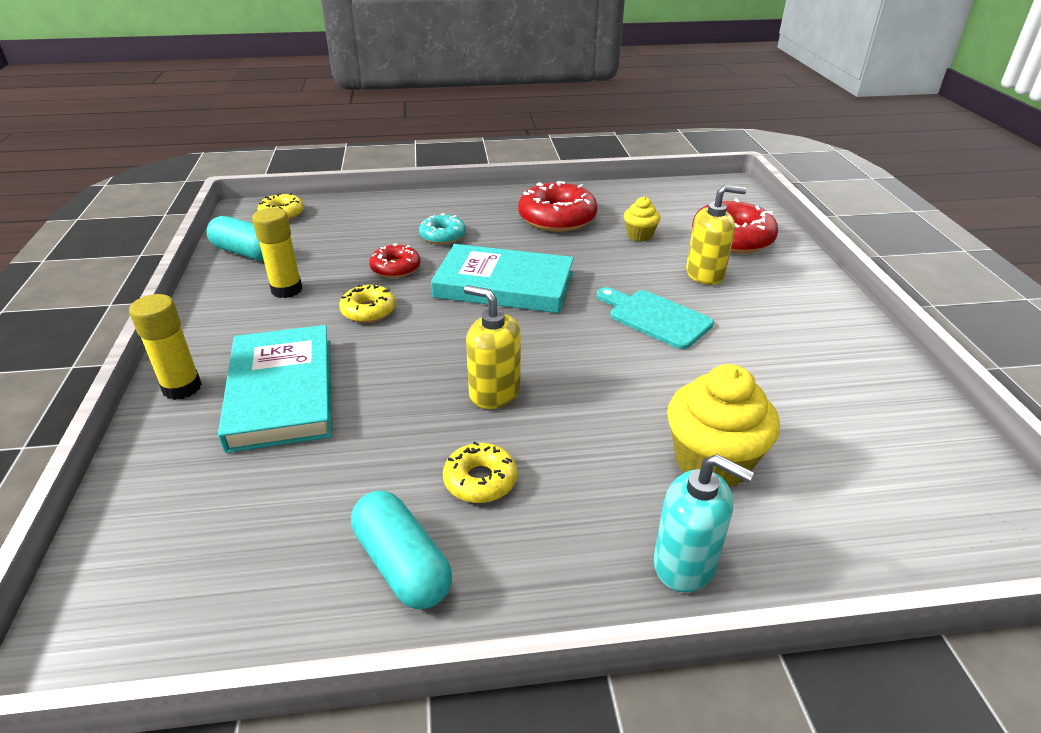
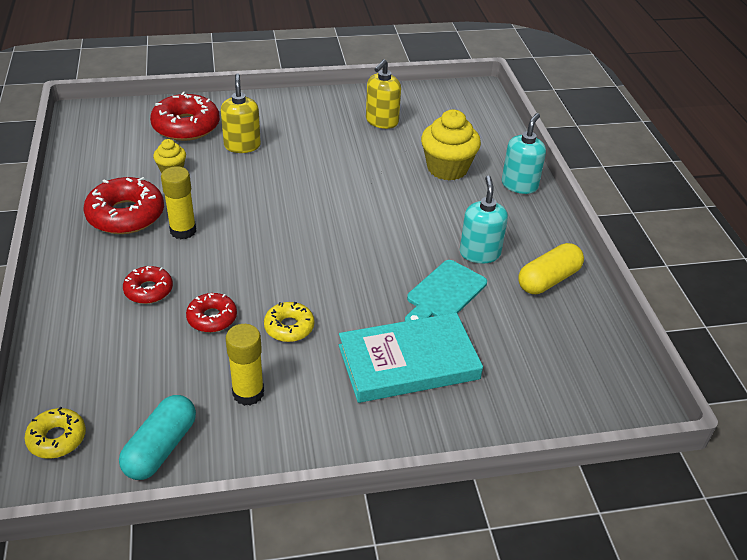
camera: 95 degrees left, 5 degrees up
(182, 388) = (409, 429): yellow glue stick -> yellow glue stick (183, 231)
(402, 565) = (548, 280): turquoise capsule -> yellow capsule
(442, 236) = (148, 290): turquoise donut -> red donut
(480, 480) = (479, 253): yellow donut -> turquoise soap dispenser
(494, 392) = (395, 249): yellow soap dispenser -> yellow soap dispenser (382, 121)
(504, 285) = (250, 247): turquoise book -> none
(655, 317) = (302, 174): turquoise cutting board -> turquoise cutting board (444, 293)

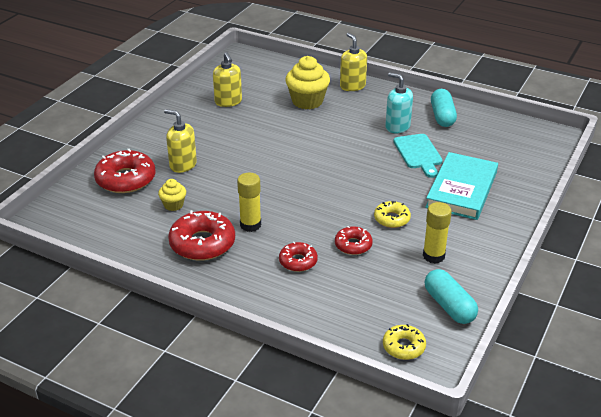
camera: 50 degrees left, 5 degrees down
(519, 185) = (352, 86): turquoise soap dispenser -> yellow soap dispenser
(548, 280) = (442, 116): yellow capsule -> turquoise capsule

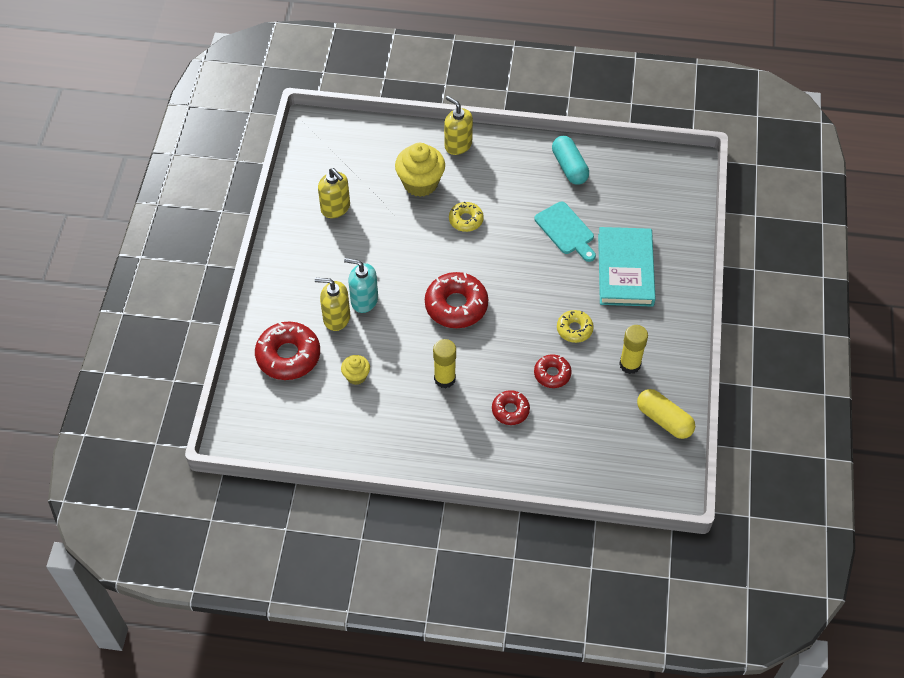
camera: 20 degrees left, 20 degrees up
(202, 243) = (410, 417): red donut -> red donut (456, 305)
(397, 127) = (530, 196): turquoise soap dispenser -> turquoise soap dispenser (364, 300)
(403, 347) = (642, 478): yellow donut -> yellow donut (466, 220)
(449, 306) = (664, 420): turquoise capsule -> yellow capsule

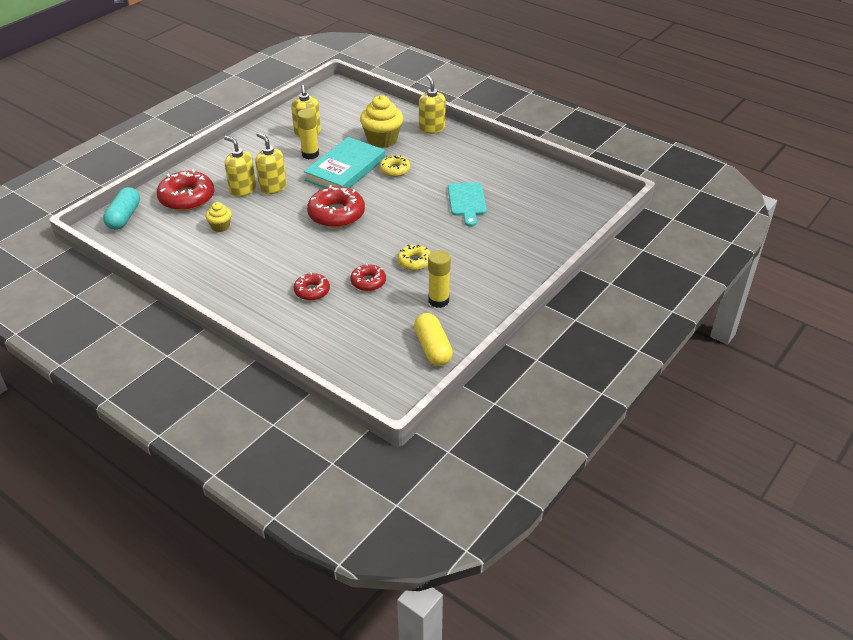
camera: 30 degrees right, 15 degrees down
(364, 300) = (273, 187): turquoise soap dispenser -> yellow soap dispenser
(444, 379) = (282, 253): yellow glue stick -> yellow glue stick (310, 154)
(569, 167) = (506, 167): turquoise capsule -> turquoise capsule (124, 217)
(625, 270) = (493, 241): turquoise book -> turquoise book (345, 169)

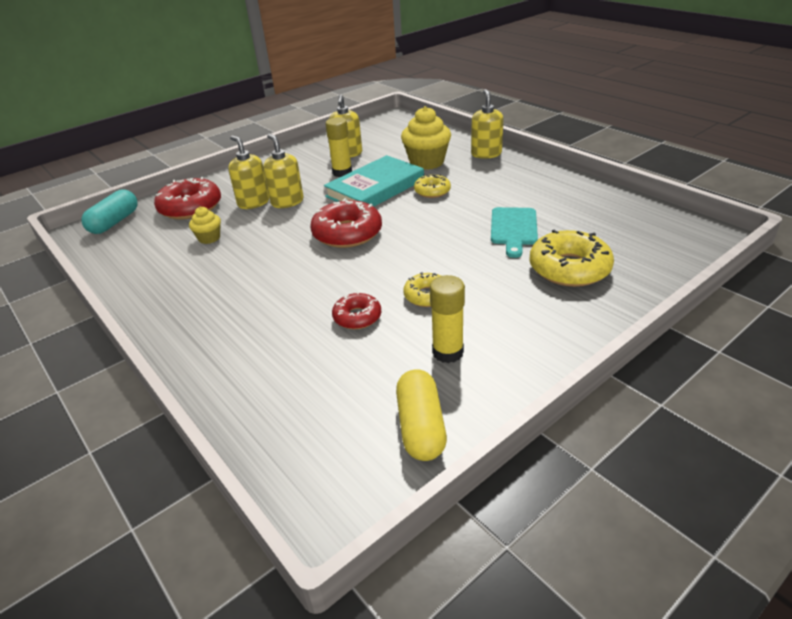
camera: 15 degrees right, 5 degrees down
(312, 291) = (279, 322): red donut -> none
(512, 232) = (569, 268): none -> yellow donut

